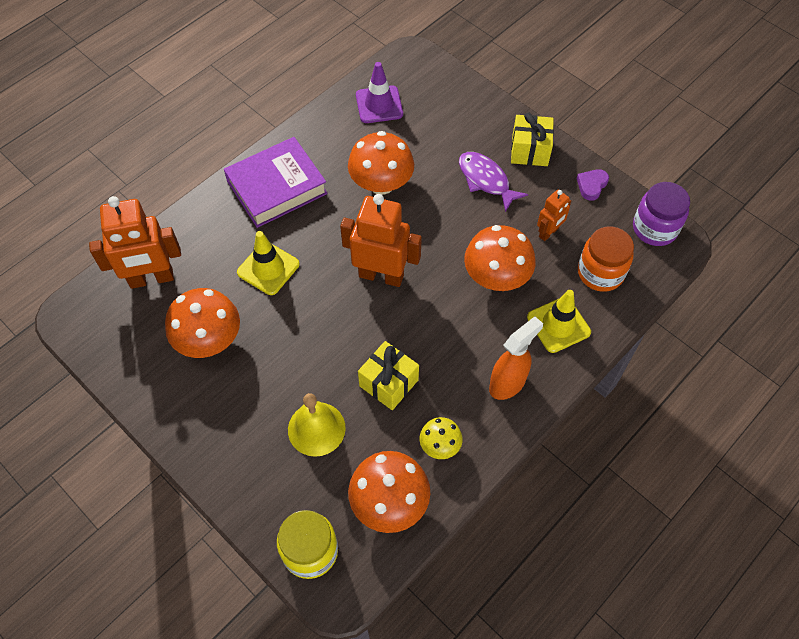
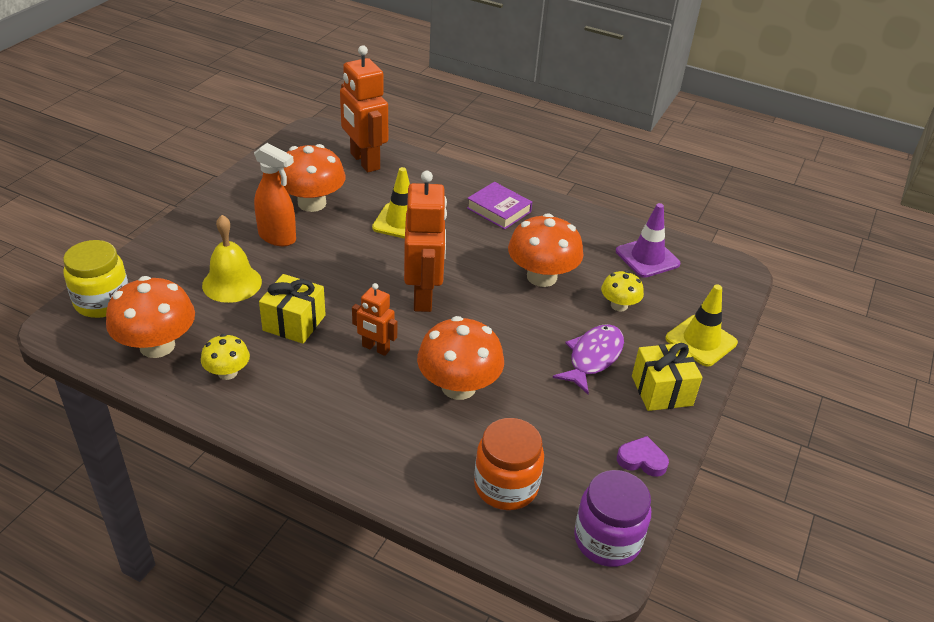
camera: 70 degrees right, 20 degrees down
(277, 187) = (499, 210): purple book -> purple book, size x0.60
(431, 143) = (619, 305): none -> yellow mushroom
(507, 383) = (316, 417): orange spray bottle -> orange spray bottle (277, 237)
(549, 233) = (544, 426): orange robot -> orange robot (375, 348)
(558, 325) = (411, 453): yellow traffic cone -> yellow traffic cone (701, 341)

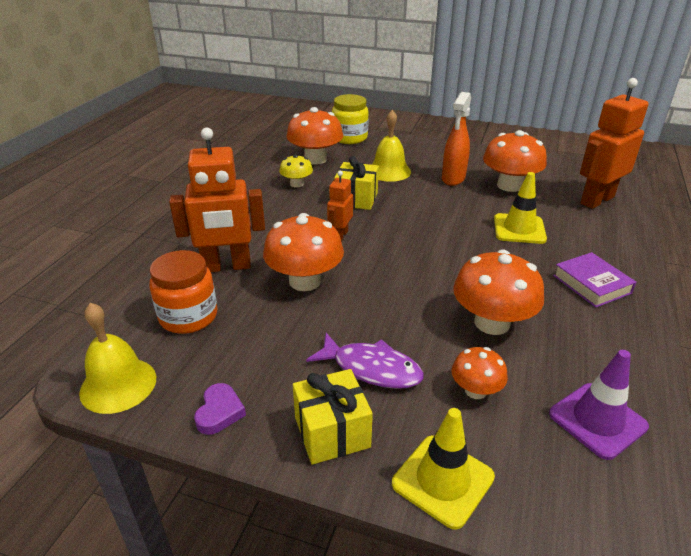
camera: 85 degrees right, 5 degrees down
(423, 296) = (418, 251): orange robot -> orange robot (227, 266)
(499, 210) = (591, 284): purple book -> purple book turned 60 degrees counterclockwise
(607, 540) = (118, 385): purple jar -> yellow bell
(619, 305) = (475, 390): yellow mushroom -> orange mushroom

